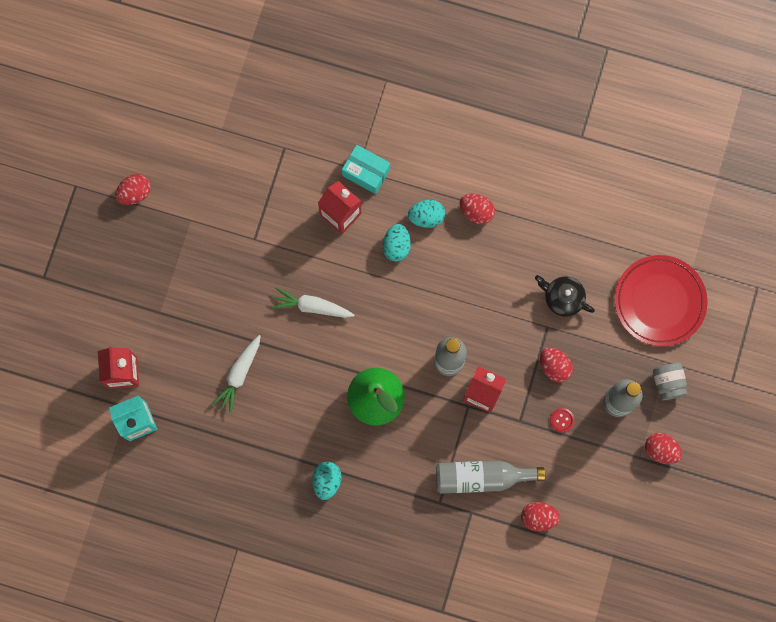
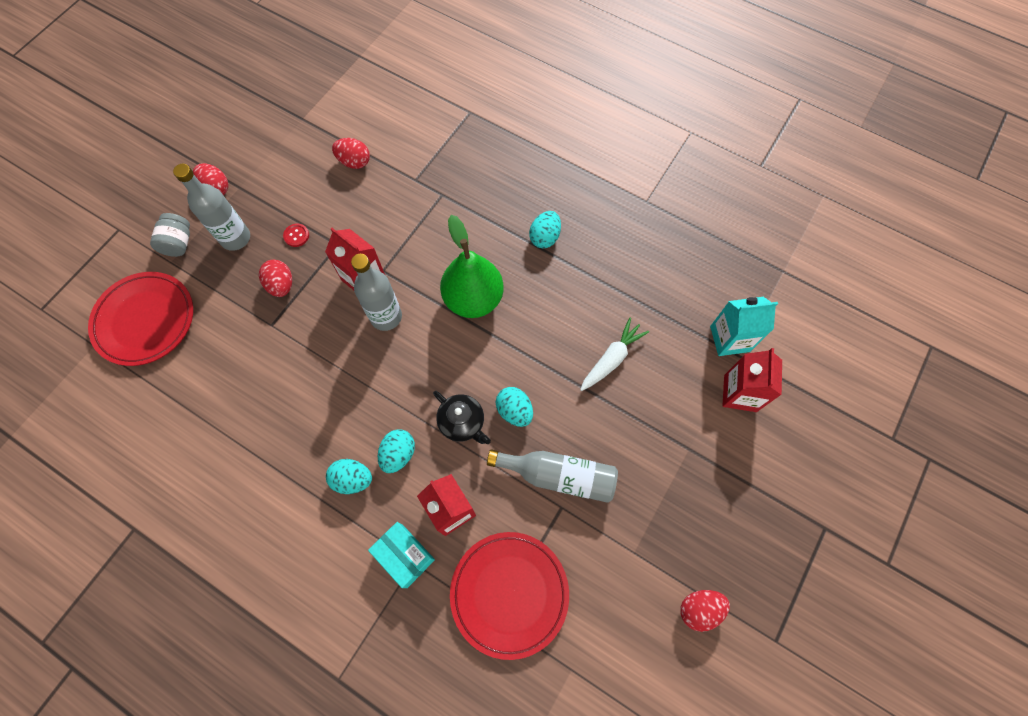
camera: 165 degrees left, 10 degrees down
(279, 167) = (509, 593): none -> red plate
(311, 306) = (514, 411): white carrot -> turquoise egg
(476, 211) = (293, 470): red egg -> none
(482, 477) = (394, 205): grey bottle -> grey bottle (558, 476)
(562, 298) = (242, 350): black teapot -> black teapot (462, 422)

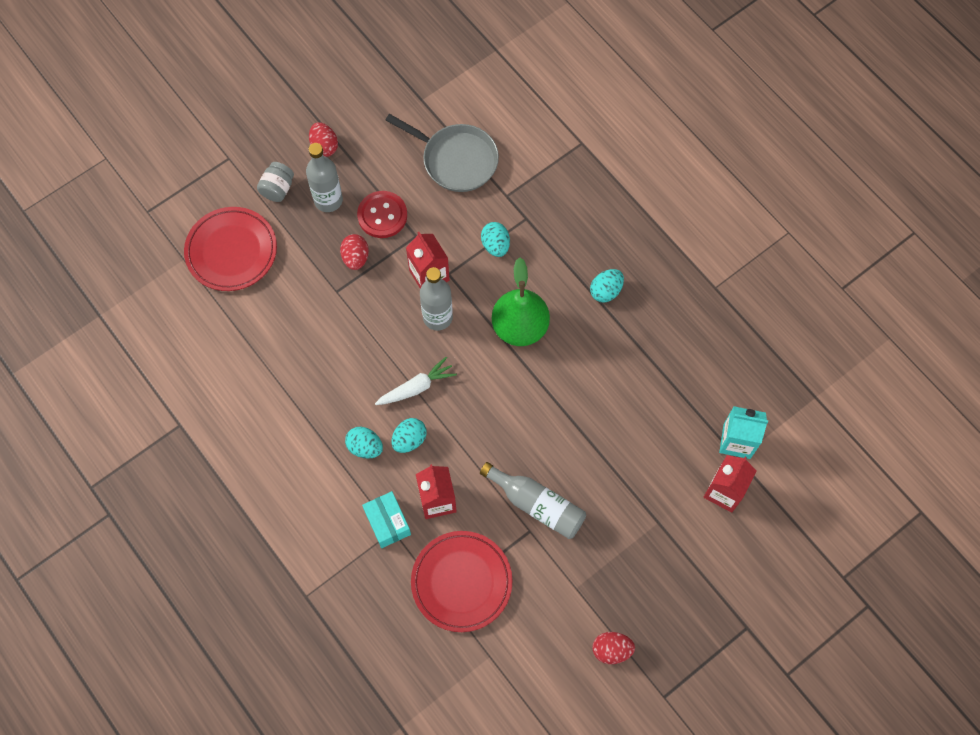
camera: 20 degrees right, 0 degrees up
(296, 236) = (382, 215): red button -> red button, size x2.09
(354, 162) = (456, 160): red egg -> grey pan
(462, 422) = (472, 432): black teapot -> none
(514, 411) = (520, 438): turquoise egg -> turquoise egg (495, 245)
(612, 358) = (623, 422): white carrot -> white carrot (417, 387)

